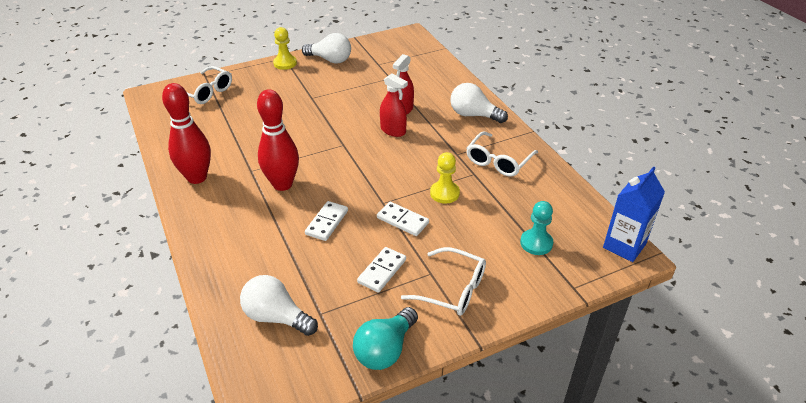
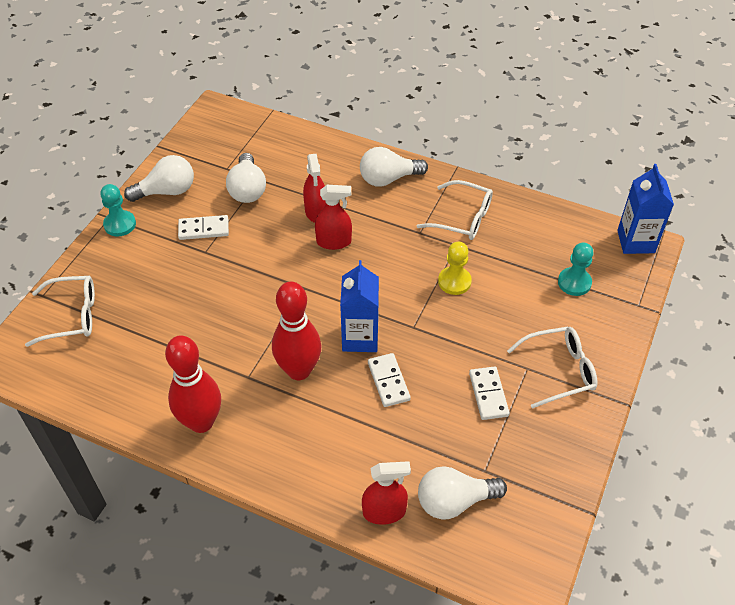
camera: 40 degrees left, 10 degrees up
(227, 291) = (384, 512): none -> red spray bottle
(285, 63) = (120, 224): yellow pawn -> turquoise pawn
(341, 189) = (360, 338): none -> blue carton
(376, 79) = (247, 189): none -> white light bulb
(385, 350) = (568, 461): turquoise light bulb -> none
(402, 220) = (450, 333): white domino -> white domino (203, 229)
(498, 161) = (463, 218): white glasses -> white glasses turned 60 degrees counterclockwise

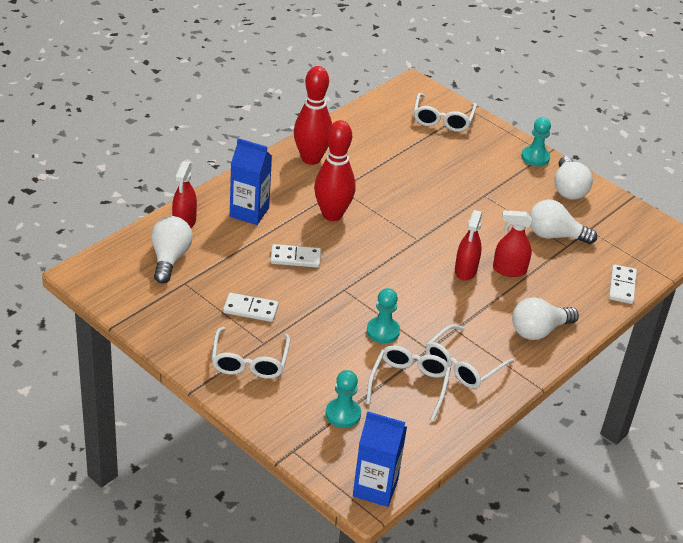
camera: 105 degrees right, 10 degrees down
(203, 229) = (512, 200): white domino -> white domino (622, 286)
(360, 338) = (348, 255): blue carton -> blue carton (249, 212)
(388, 179) = (538, 331): white light bulb -> white light bulb turned 120 degrees counterclockwise
(454, 281) = (383, 331): yellow pawn -> turquoise pawn
(509, 247) = (409, 384): none -> white glasses

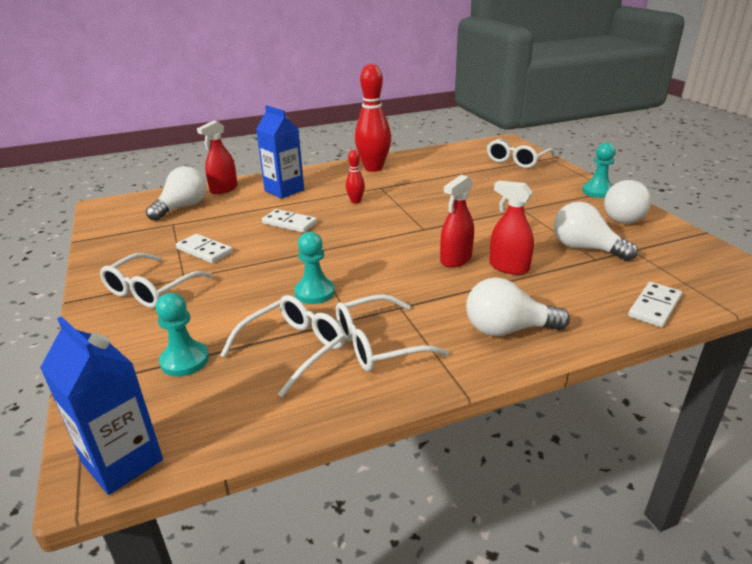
camera: 30 degrees right, 10 degrees down
(332, 214) = (355, 201): red bowling pin -> red bowling pin, size x0.47

